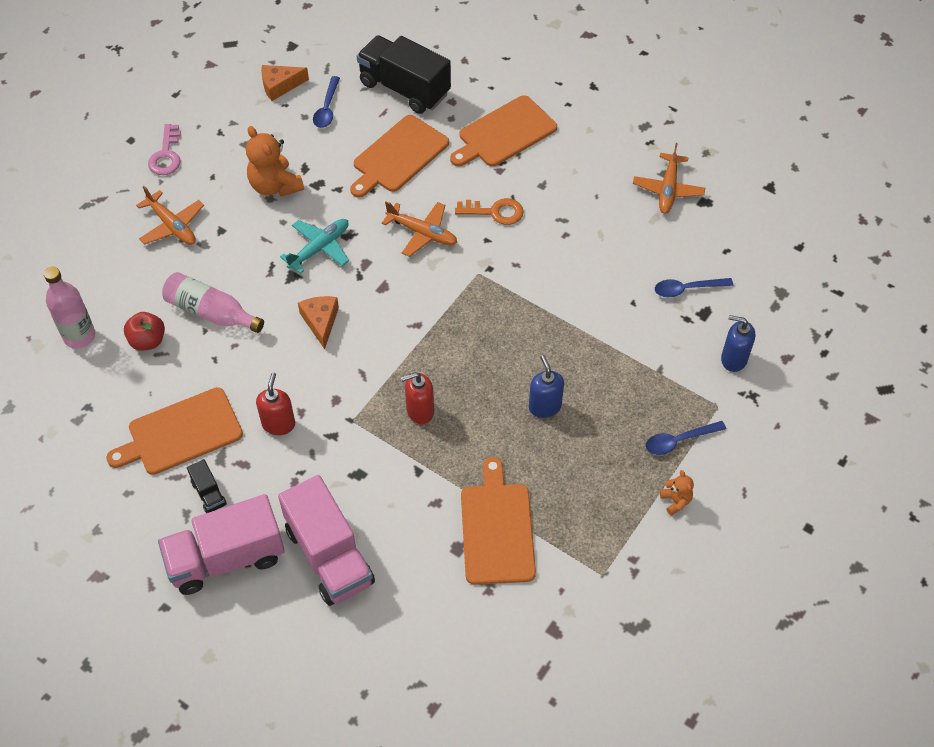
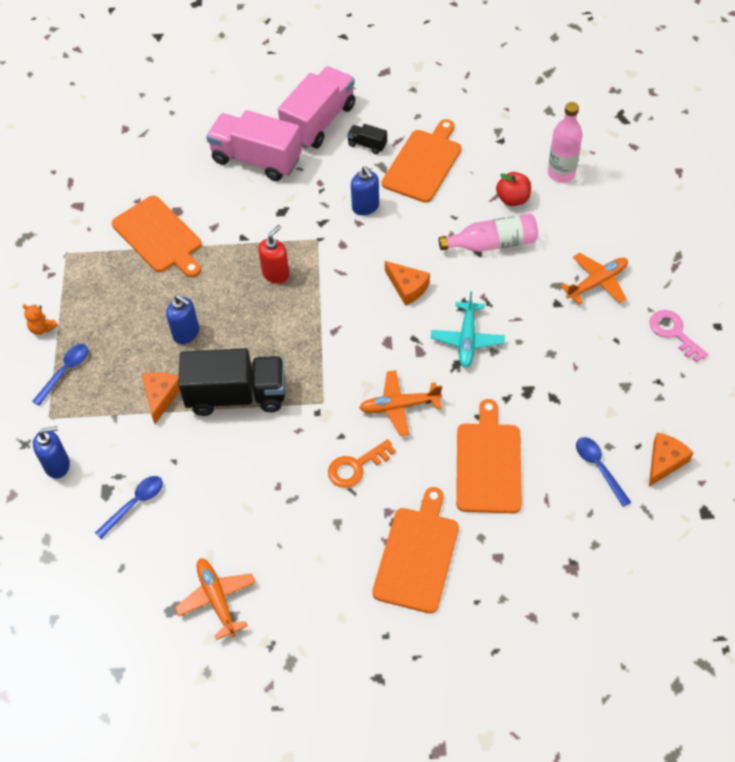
camera: 145 degrees right, 0 degrees up
(172, 225) = (597, 283): orange plane -> orange plane turned 135 degrees clockwise
(275, 186) = (559, 366): orange teddy bear -> none
(278, 424) = (365, 207): red soap dispenser -> blue soap dispenser
(404, 88) = (554, 540): black truck -> black truck (236, 395)
(607, 362) = (161, 396): none -> orange cheese

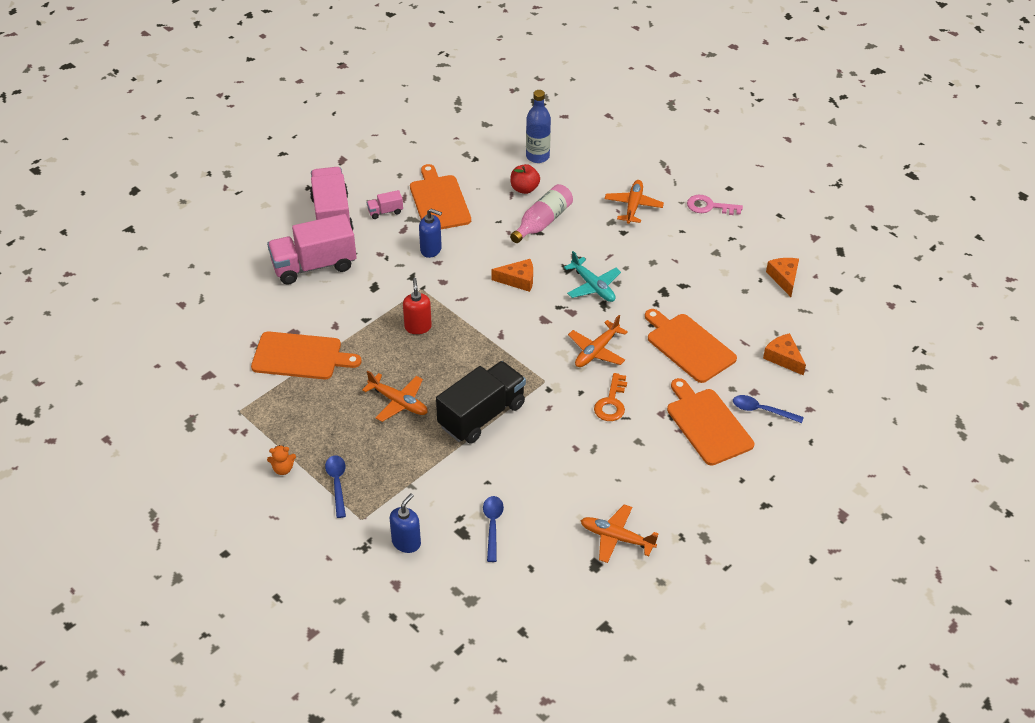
camera: 45 degrees left, 10 degrees down
(161, 396) = (429, 451): orange cheese -> orange cheese (783, 358)
(186, 333) = (398, 402): blue soap dispenser -> orange plane
(367, 145) = (385, 211): black truck -> pink truck
(561, 173) = (537, 156): pink bottle -> blue bottle
(598, 467) = (752, 306): blue spoon -> blue spoon (761, 410)

